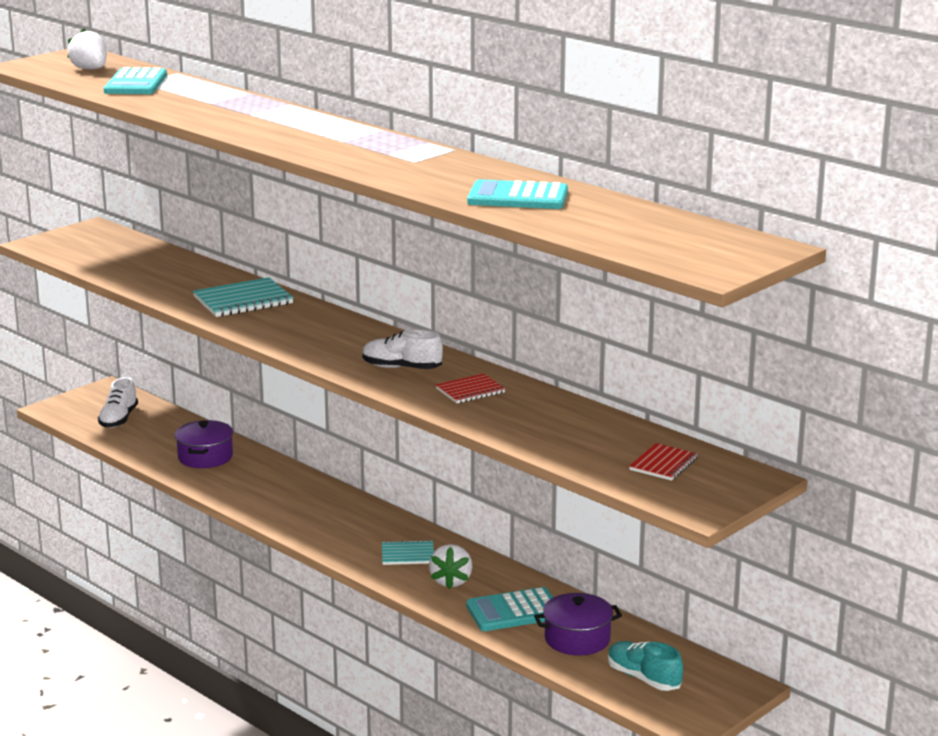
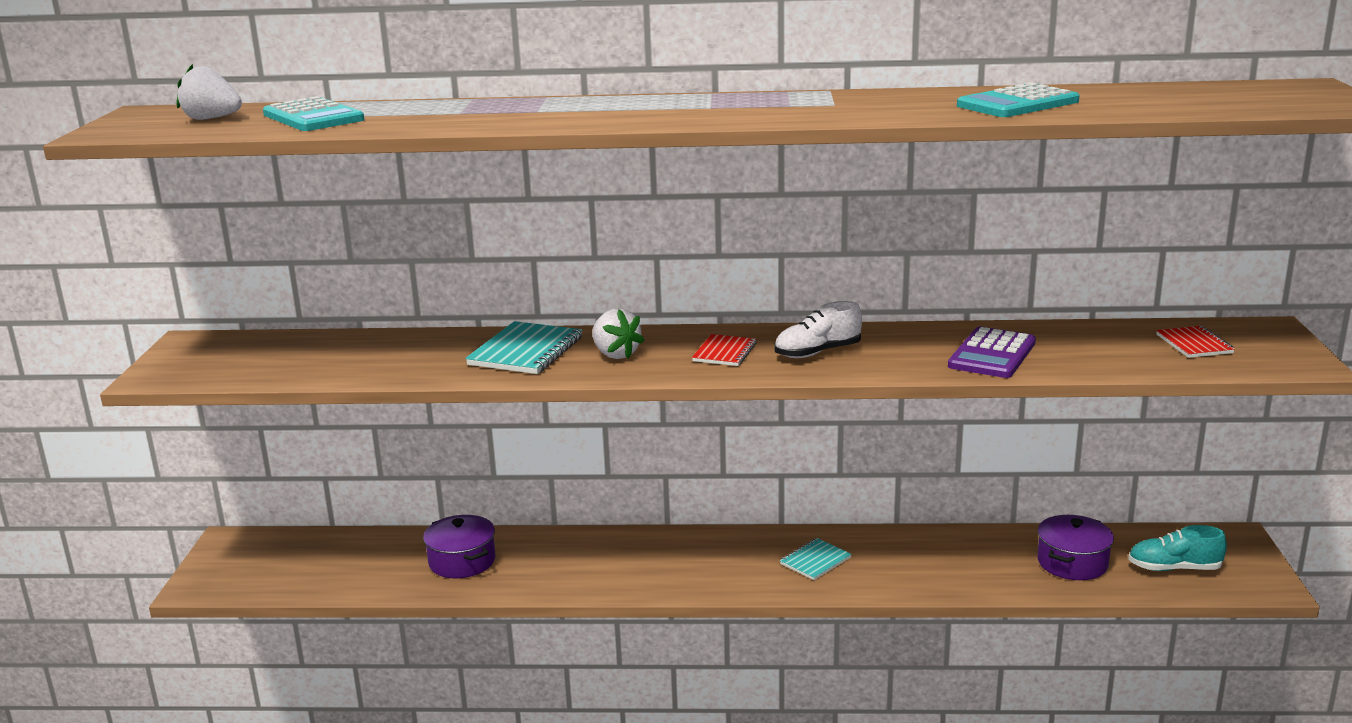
camera: 40 degrees left, 0 degrees up
(118, 419) = (297, 565): white shoe -> none
(451, 581) = (893, 566): white strawberry -> white strawberry (615, 354)
(470, 391) = (919, 348): red notebook -> red notebook (724, 352)
(505, 413) = (992, 354): none -> purple calculator
(514, 611) = (986, 565): turquoise calculator -> none

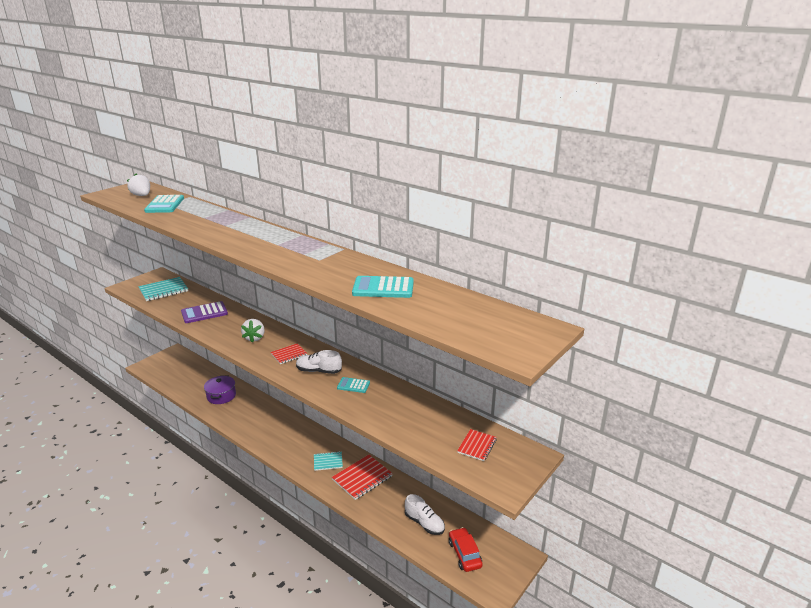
camera: 35 degrees right, 5 degrees up
(525, 351) = (232, 323): turquoise notebook -> turquoise notebook (163, 290)
(901, 555) = (362, 478): none -> red notebook
(906, 349) = (353, 385): none -> turquoise calculator
(992, 354) = (379, 406): purple calculator -> purple calculator (204, 313)
(1072, 563) = (424, 523): purple pot -> white shoe
(1174, 568) = (464, 554): turquoise shoe -> red car

